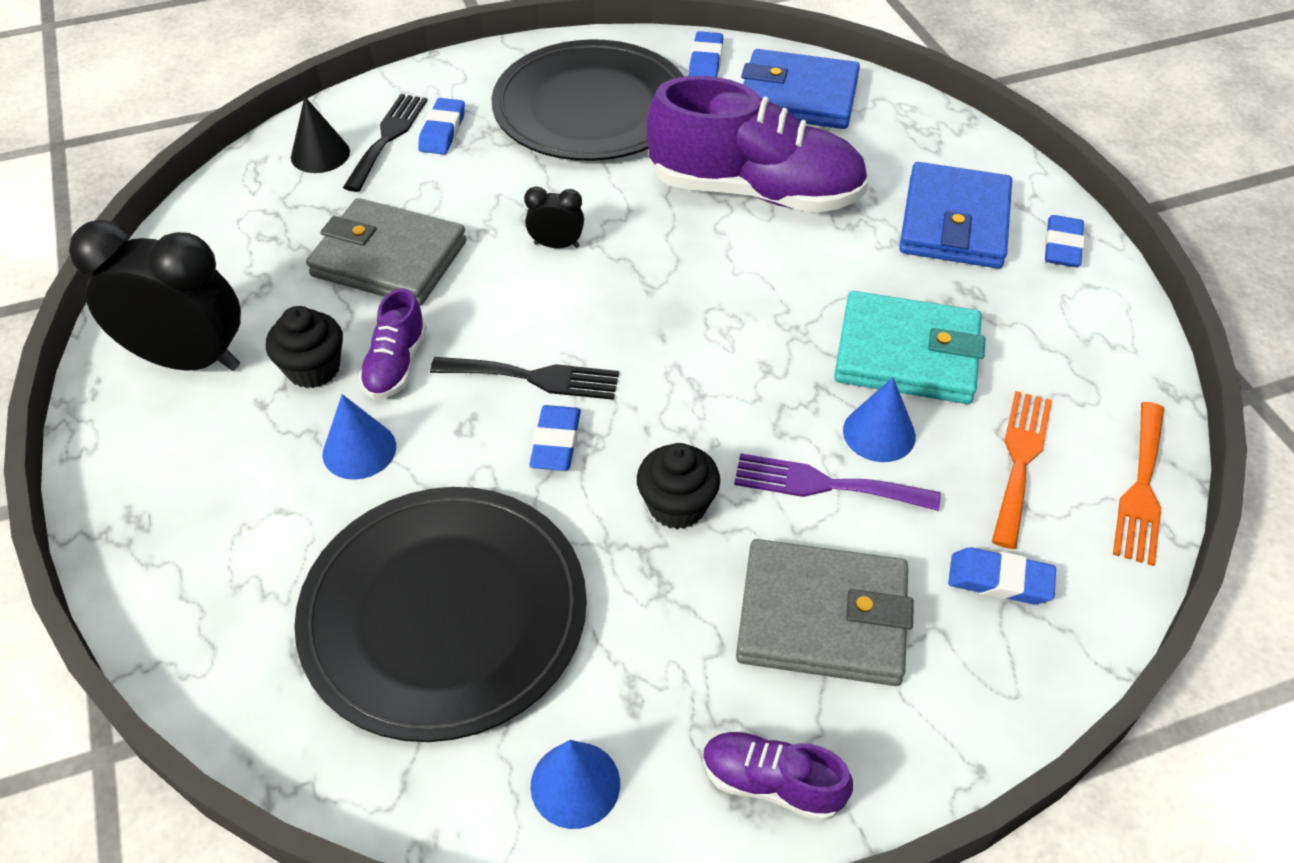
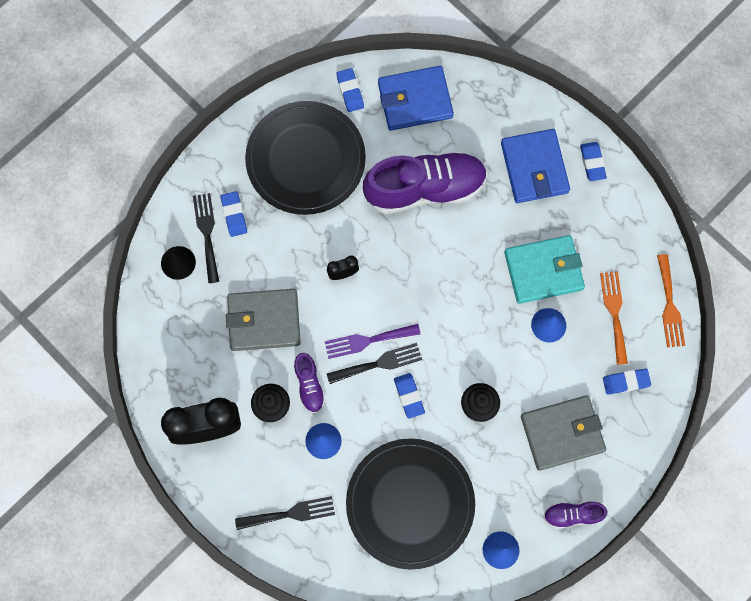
camera: 25 degrees left, 25 degrees up
(215, 537) = (290, 513): none -> black fork
(825, 484) = (536, 365): purple fork -> purple fork (367, 341)

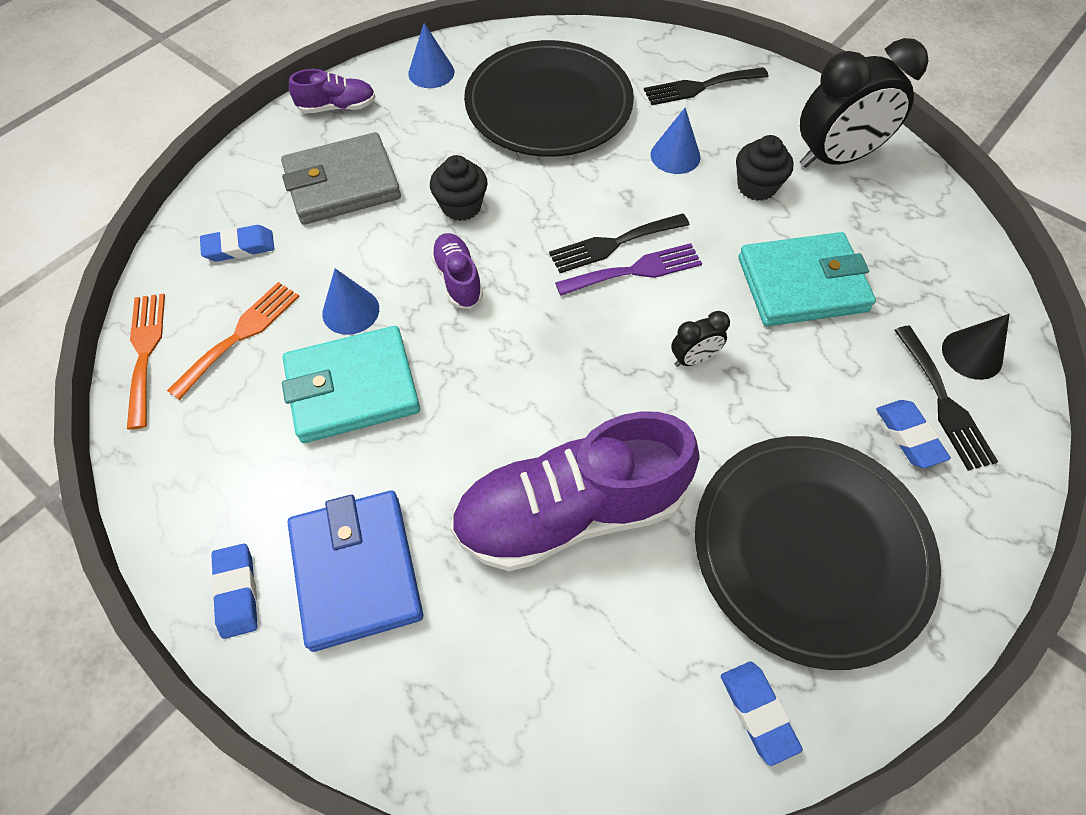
camera: 175 degrees right, 15 degrees down
(264, 321) = (802, 284): grey wallet -> turquoise wallet
(309, 385) = (710, 212): purple shoe -> purple shoe (458, 279)
(409, 396) = (563, 210): blue eraser -> none
(415, 100) = (612, 703): blue wallet -> none
(614, 313) = (240, 335): orange fork -> orange fork turned 135 degrees counterclockwise

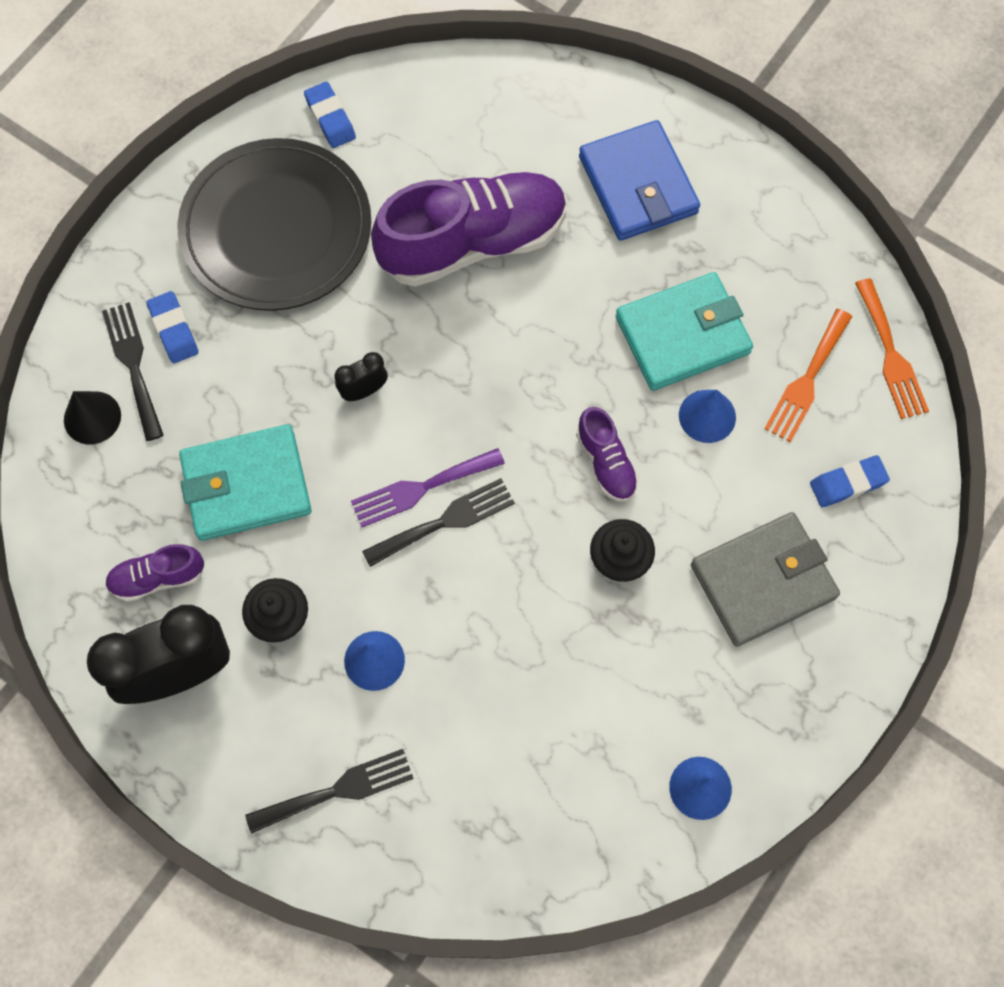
camera: 175 degrees right, 10 degrees up
(237, 592) = (726, 163): blue eraser -> none
(337, 107) = (806, 709): purple shoe -> purple shoe (158, 577)
(548, 104) = (536, 738): black plate -> none

